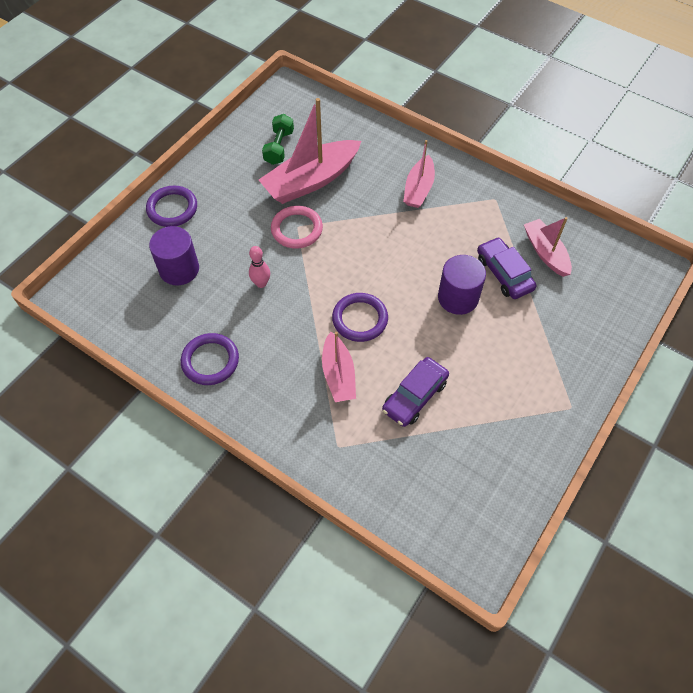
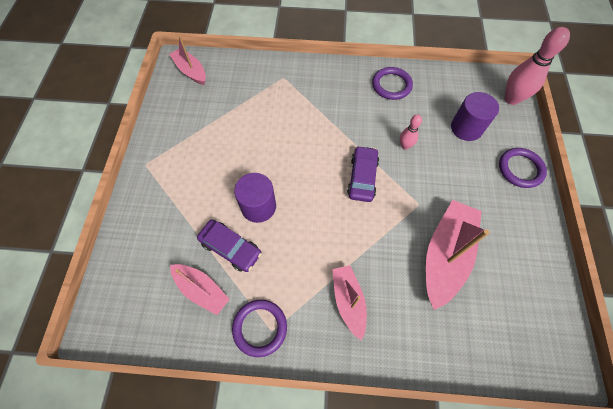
camera: 150 degrees right, 5 degrees up
(96, 274) = (511, 99): none -> pink bowling pin
(279, 147) = (503, 278): green dumbbell -> none
(297, 229) = (417, 201): pink ring -> none
(338, 374) = (309, 113): pink boat -> pink boat (191, 71)
(360, 319) = (320, 154): purple ring -> purple ring (260, 328)
(415, 396) = (254, 123): purple car -> purple car (362, 177)

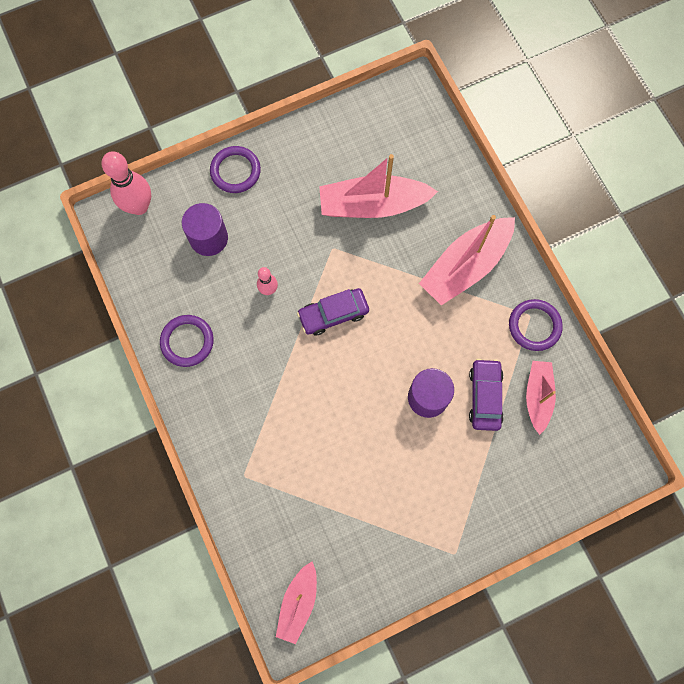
camera: 120 degrees left, 10 degrees up
(348, 301) = (465, 266): pink boat -> pink boat, size x1.67

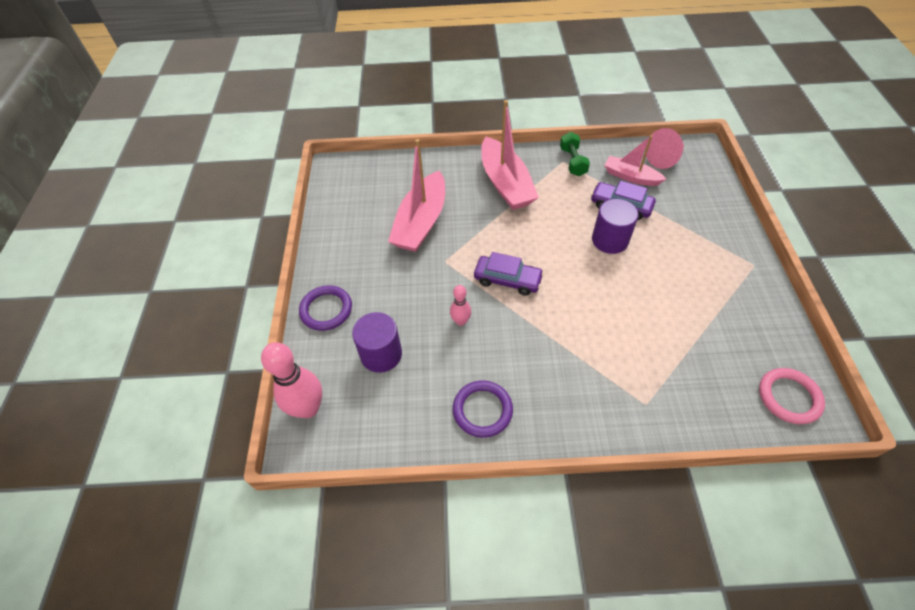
camera: 65 degrees left, 20 degrees down
(298, 603) = (789, 397): pink boat -> pink ring
(333, 314) = (507, 280): purple car -> purple car turned 75 degrees counterclockwise
(534, 326) = (572, 162): purple ring -> green dumbbell
(589, 428) = (665, 158): none -> pink cone

